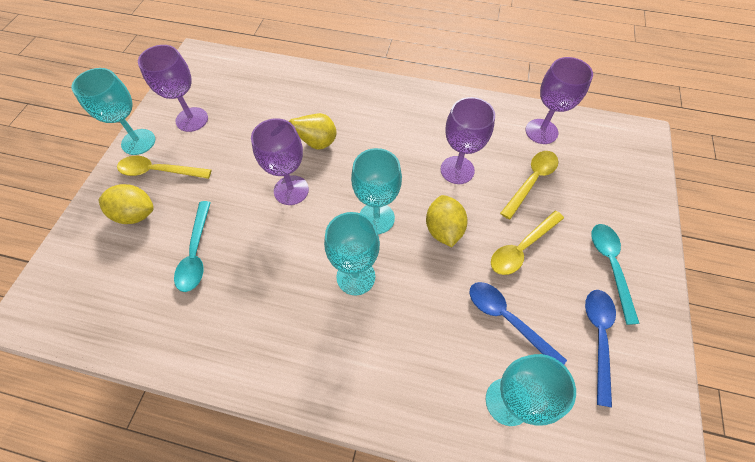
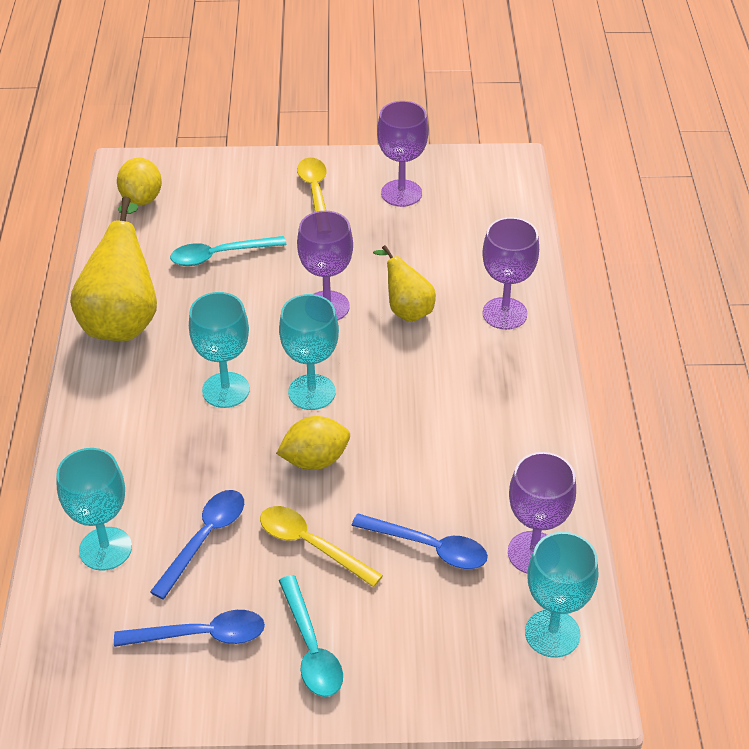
camera: 75 degrees right, 15 degrees down
(136, 214) = (254, 196): yellow lemon -> yellow lemon (142, 198)
(138, 142) = (350, 163): turquoise goblet -> turquoise goblet (552, 633)
(240, 348) = (123, 319): none -> yellow pear
(457, 170) = (418, 460): purple goblet -> purple goblet (504, 313)
(531, 181) = (429, 547): yellow spoon -> blue spoon
(610, 266) = (311, 648): turquoise spoon -> turquoise spoon turned 90 degrees clockwise

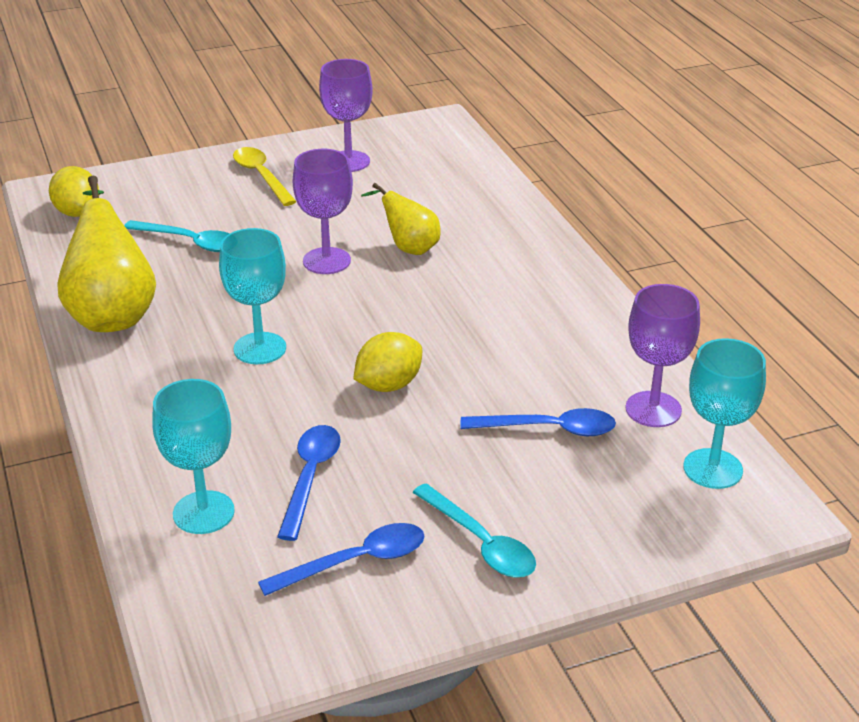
camera: 20 degrees left, 10 degrees down
(220, 255) = (189, 242): turquoise spoon -> turquoise spoon turned 120 degrees counterclockwise
(311, 545) = (427, 455): yellow spoon -> none
(312, 392) = (352, 331): turquoise goblet -> none
(504, 313) = (506, 232): purple goblet -> none

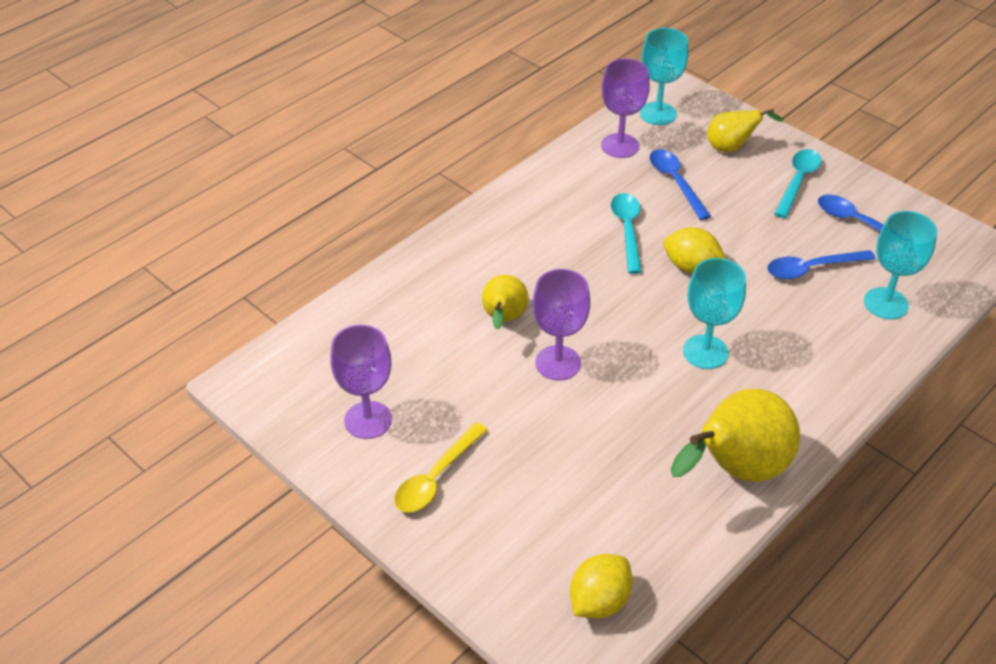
camera: 115 degrees left, 10 degrees up
(189, 242) = (591, 474): turquoise spoon -> turquoise spoon (627, 230)
(594, 509) = (731, 148): none -> yellow pear

